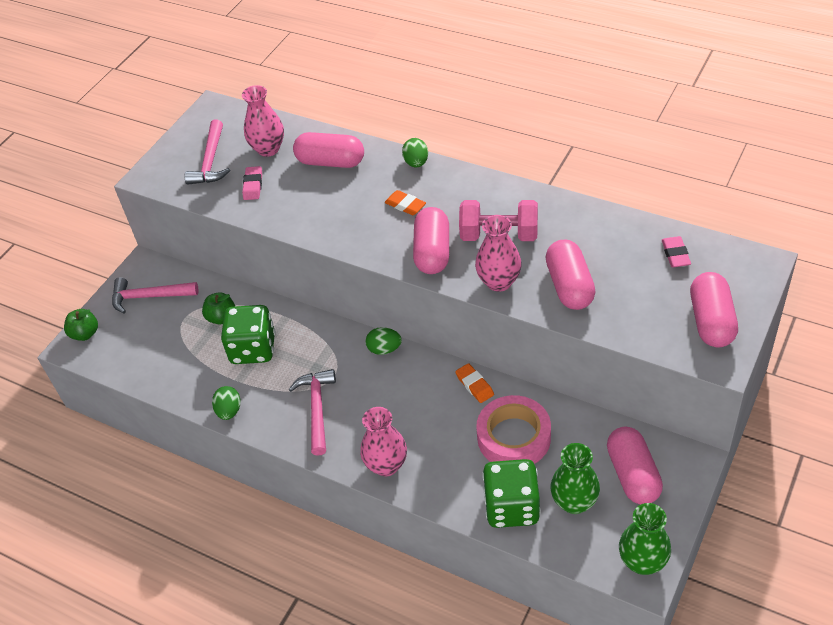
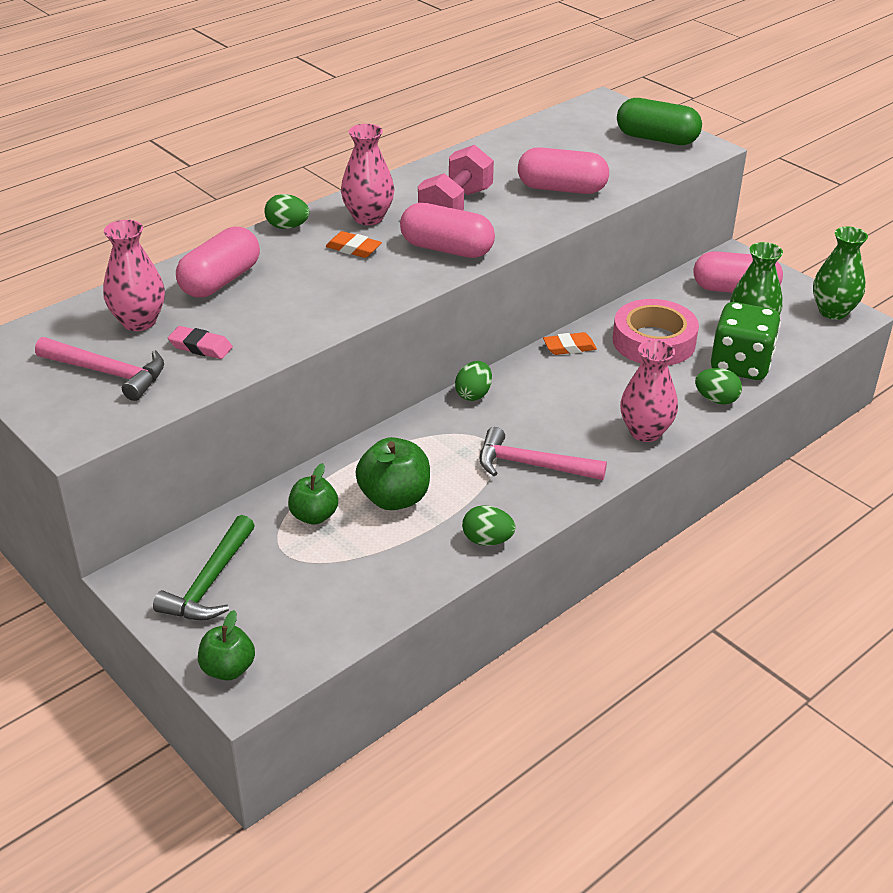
camera: 75 degrees left, 10 degrees down
(149, 297) = (210, 582): pink hammer -> green hammer
(253, 349) = (394, 498): green dice -> green apple
(405, 205) = (353, 249): orange eraser -> orange eraser turned 60 degrees clockwise
(452, 501) = (716, 400): none -> green egg
(499, 282) = (525, 222): pink vase -> pink vase (368, 217)
(675, 254) = (562, 132): pink eraser -> none
(711, 321) = (657, 139): pink capsule -> green capsule

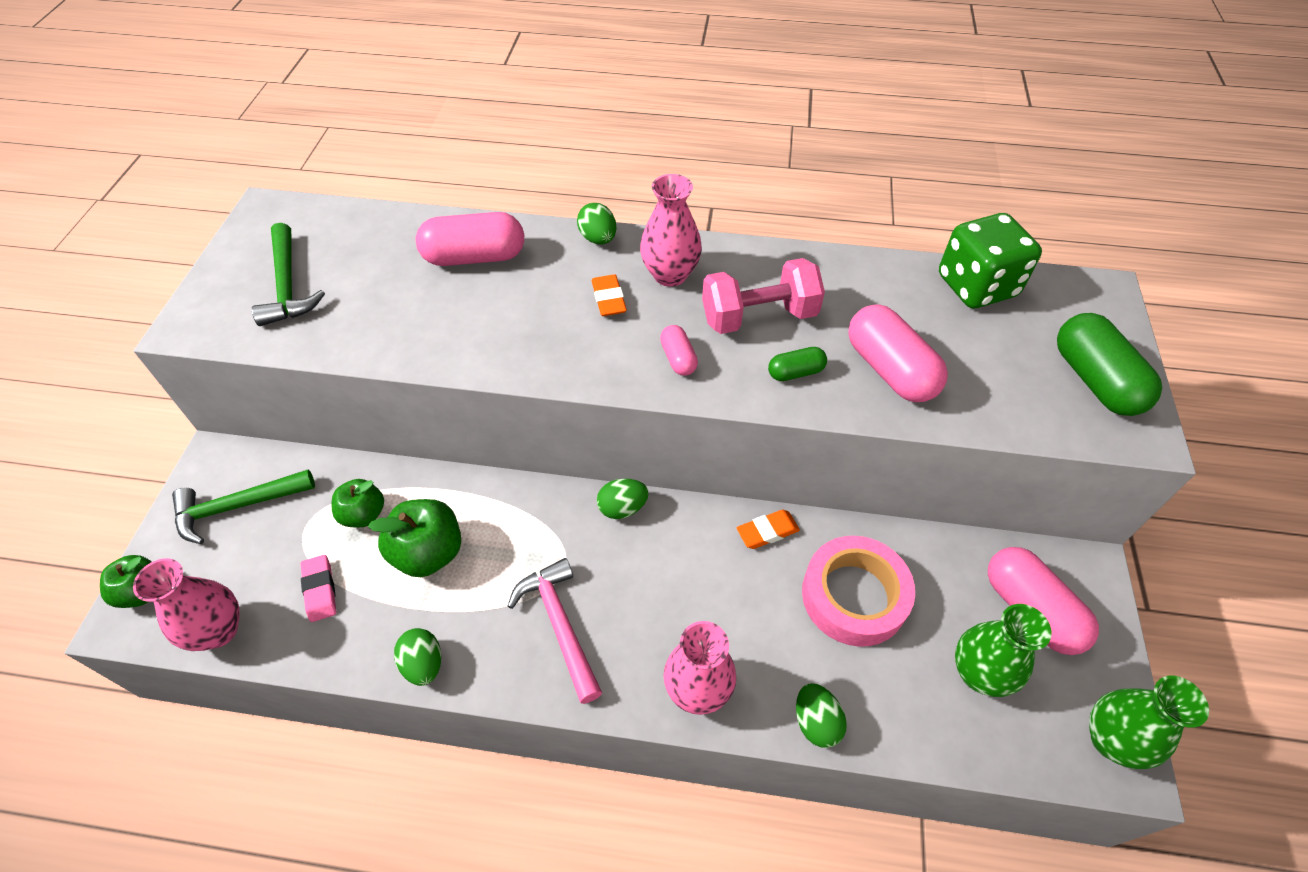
camera: 50 degrees right, 15 degrees up
(108, 373) = (288, 286): pink hammer -> green hammer
(139, 321) = (373, 254): pink vase -> pink vase (218, 630)
(200, 347) = (367, 310): pink eraser -> pink eraser (320, 590)
(447, 249) = (678, 358): pink capsule -> pink capsule, size x0.51
(518, 217) = (795, 372): none -> green capsule
(569, 347) = (767, 532): orange eraser -> orange eraser turned 60 degrees counterclockwise
(740, 365) = (901, 706): green dice -> green dice (976, 286)

